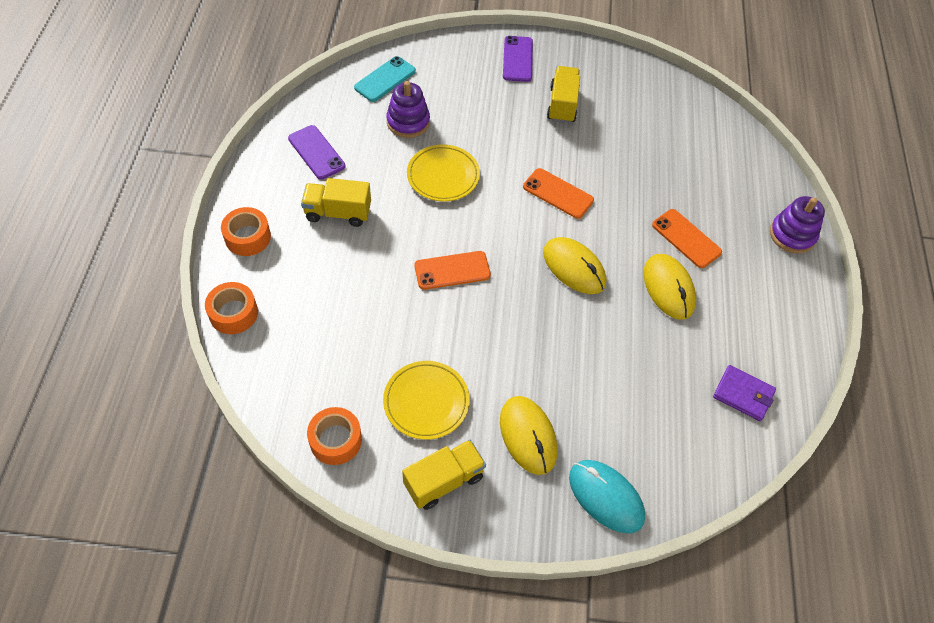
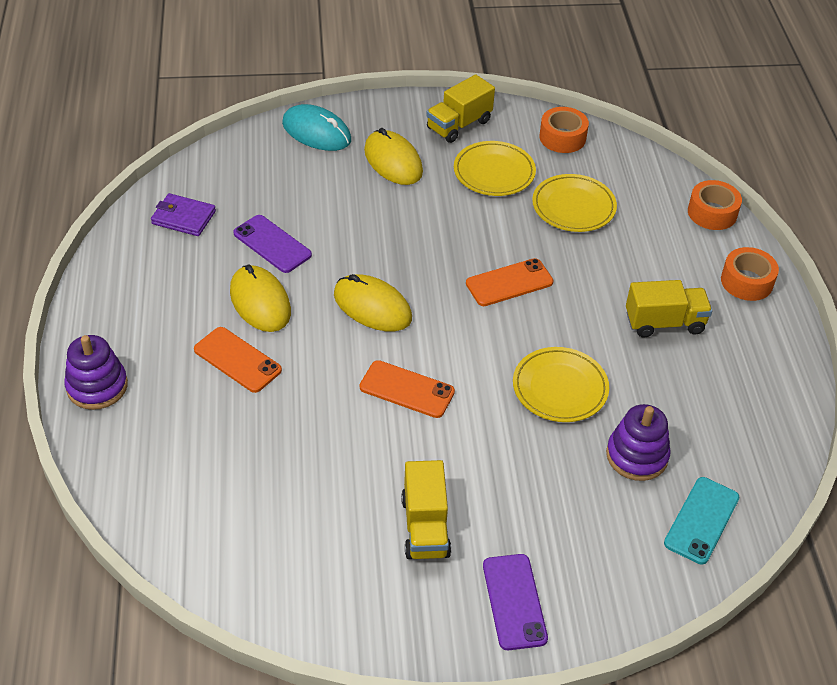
camera: 170 degrees right, 10 degrees down
(316, 152) = (732, 391): purple phone -> purple phone (272, 244)
(363, 343) = (573, 207): none -> yellow plate

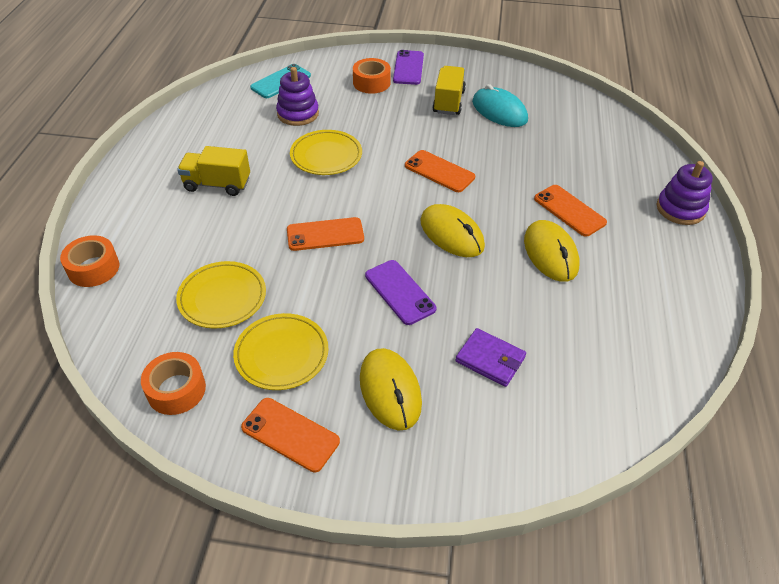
camera: 165 degrees left, 0 degrees up
(183, 217) = (633, 354): purple wallet -> purple wallet (490, 359)
(272, 244) = (538, 307): purple phone -> purple phone (399, 292)
(316, 132) = (475, 456): turquoise mouse -> turquoise mouse (499, 111)
(459, 125) = (290, 434): yellow truck -> orange phone
(746, 281) = (123, 203): orange tape -> orange tape (371, 83)

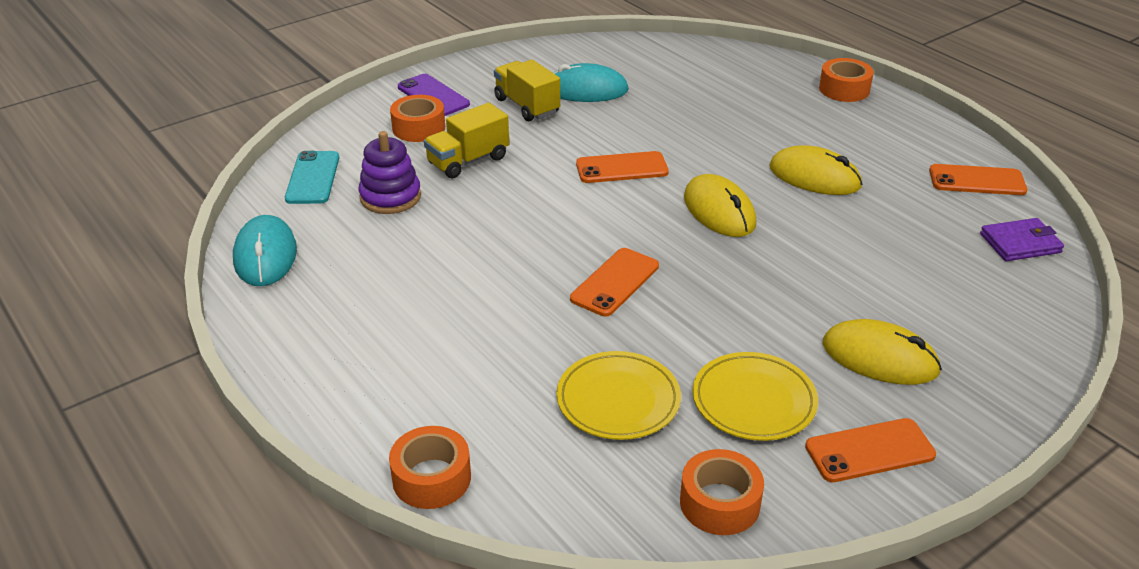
camera: 45 degrees left, 10 degrees down
(201, 110) = (265, 255): none -> turquoise mouse
(217, 184) = (423, 311): yellow truck -> yellow truck (468, 161)
(326, 156) = (492, 217): yellow plate -> none
(399, 292) = (758, 282): purple phone -> none
(451, 234) = (719, 211): yellow mouse -> yellow mouse turned 60 degrees clockwise
(490, 359) = (904, 281): purple wallet -> purple wallet (1020, 243)
(569, 210) = (774, 136): orange phone -> orange phone (977, 180)
(680, 209) = (844, 89): purple stacking toy -> orange tape

